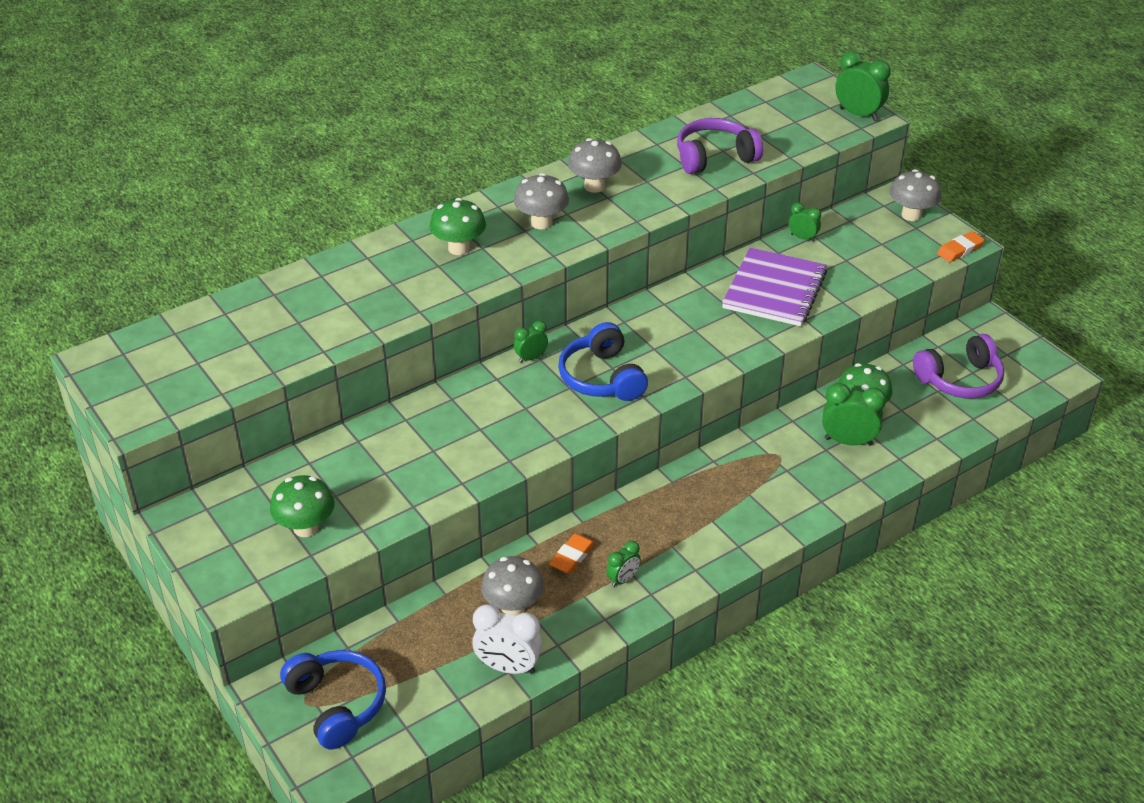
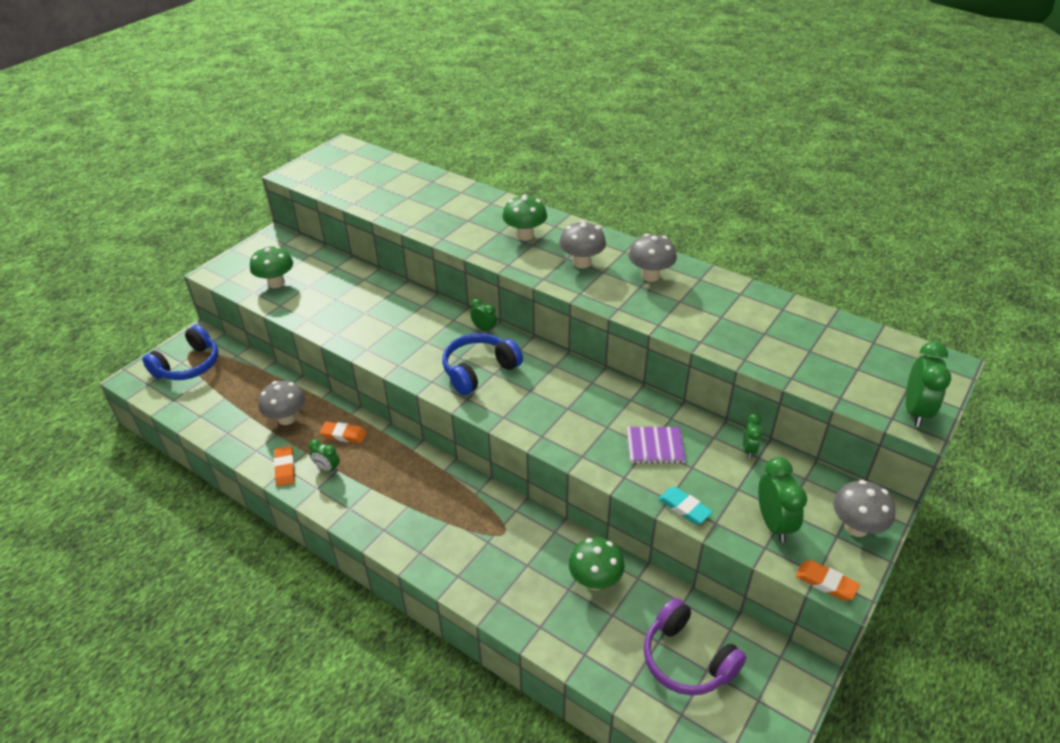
camera: 70 degrees right, 0 degrees up
(508, 667) = (230, 431): white clock -> none
(603, 619) = (285, 468): none -> orange eraser
(714, 157) = (748, 330): purple headphones -> none
(774, 290) = (655, 446): purple notebook -> purple notebook, size x0.57
(848, 441) = (545, 580): green clock -> green clock (773, 524)
(856, 296) = (684, 508): none -> turquoise eraser

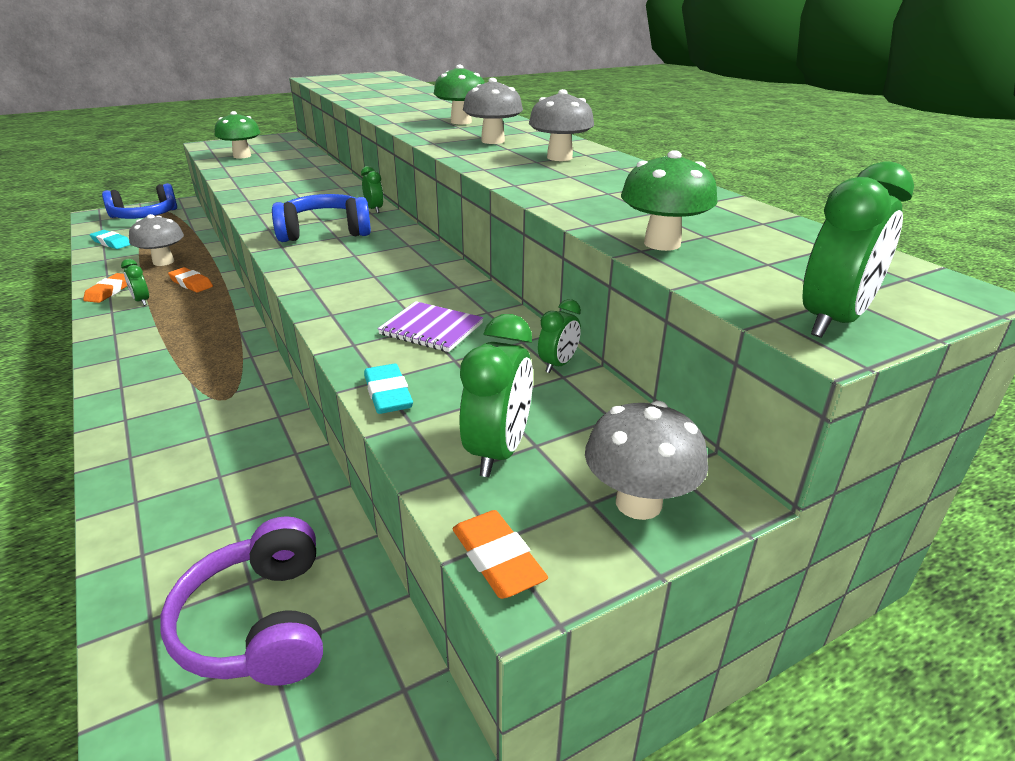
camera: 25 degrees right, 10 degrees down
(205, 411) = (111, 243): none -> turquoise eraser
(595, 580) = (260, 479): green mushroom -> green mushroom (662, 243)

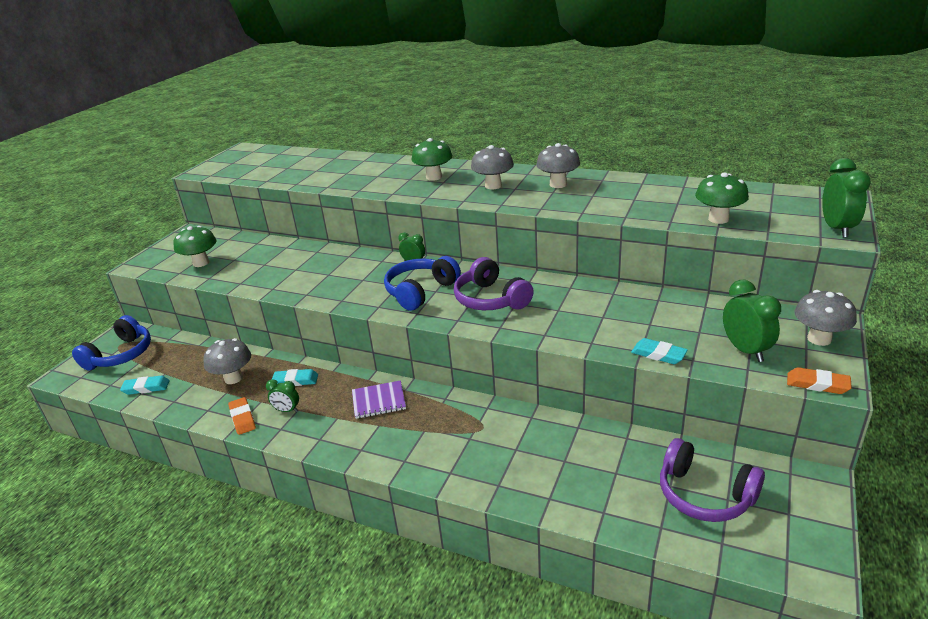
camera: 35 degrees left, 0 degrees up
(191, 283) = (295, 380): orange eraser -> turquoise eraser
(362, 263) = (491, 299): none -> purple headphones
(431, 329) = (608, 315): purple notebook -> purple notebook (379, 401)
(558, 365) = (693, 302): green clock -> none

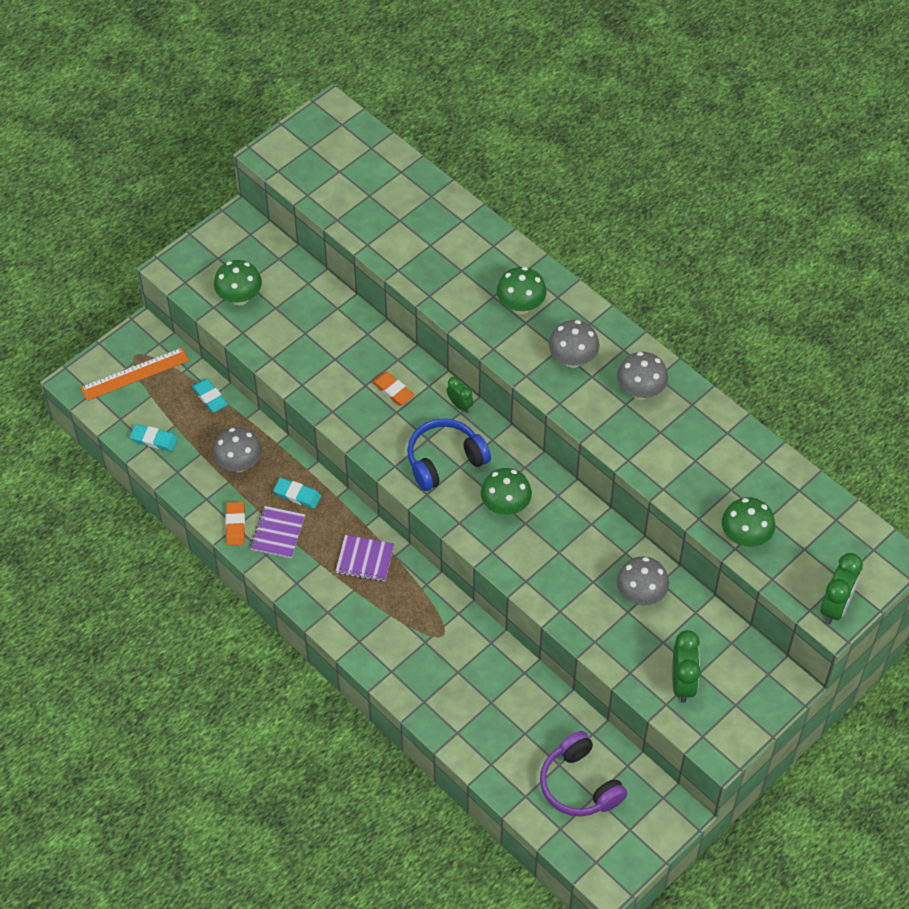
camera: 20 degrees right, 25 degrees up
(120, 355) = (134, 374): blue headphones -> orange ruler
(287, 410) = (278, 533): green clock -> purple notebook
(491, 299) = (505, 506): purple headphones -> green mushroom
(658, 354) = (606, 653): turquoise eraser -> turquoise eraser (210, 397)
(817, 384) = (706, 745): orange eraser -> orange eraser (393, 390)
(819, 339) = (756, 699): grey mushroom -> grey mushroom (640, 595)

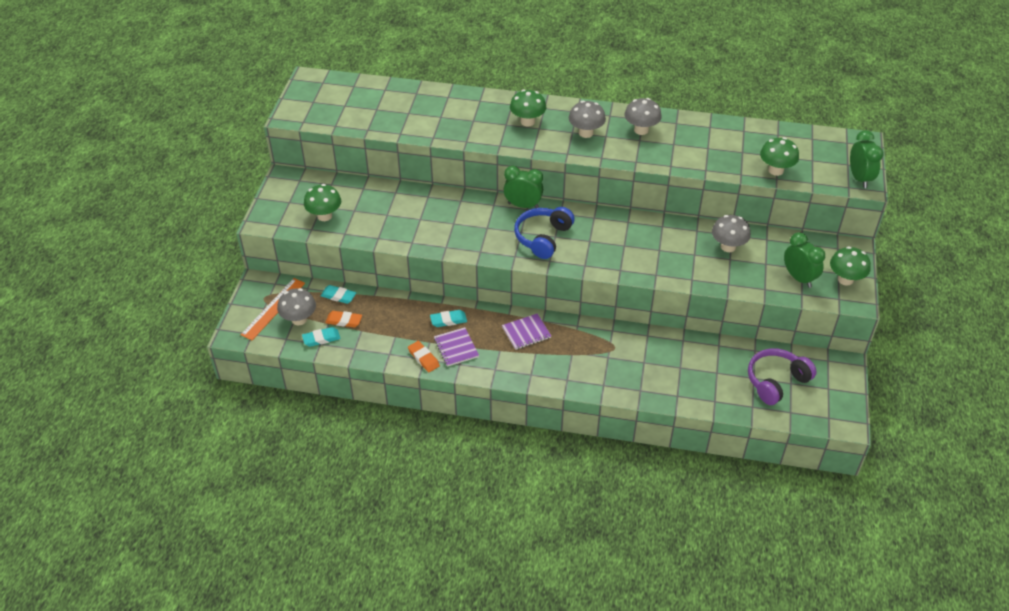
camera: 35 degrees left, 10 degrees down
(239, 464) = (393, 323): grey mushroom -> grey mushroom (299, 319)
(393, 390) = (474, 218): orange eraser -> orange eraser (344, 321)
(460, 405) = (523, 205): green clock -> green clock, size x1.72
(505, 506) = (603, 242): green mushroom -> green mushroom (845, 279)
(579, 784) = (776, 381): purple headphones -> purple headphones turned 120 degrees clockwise

